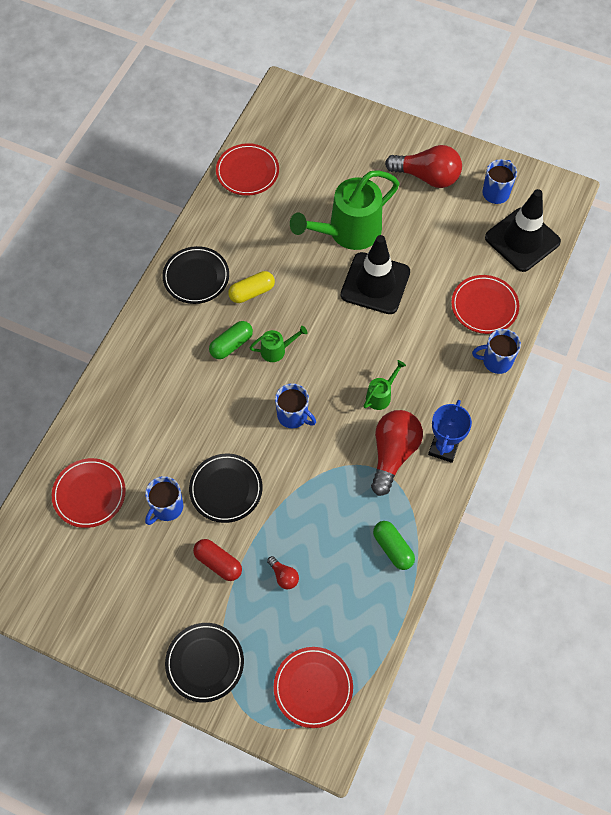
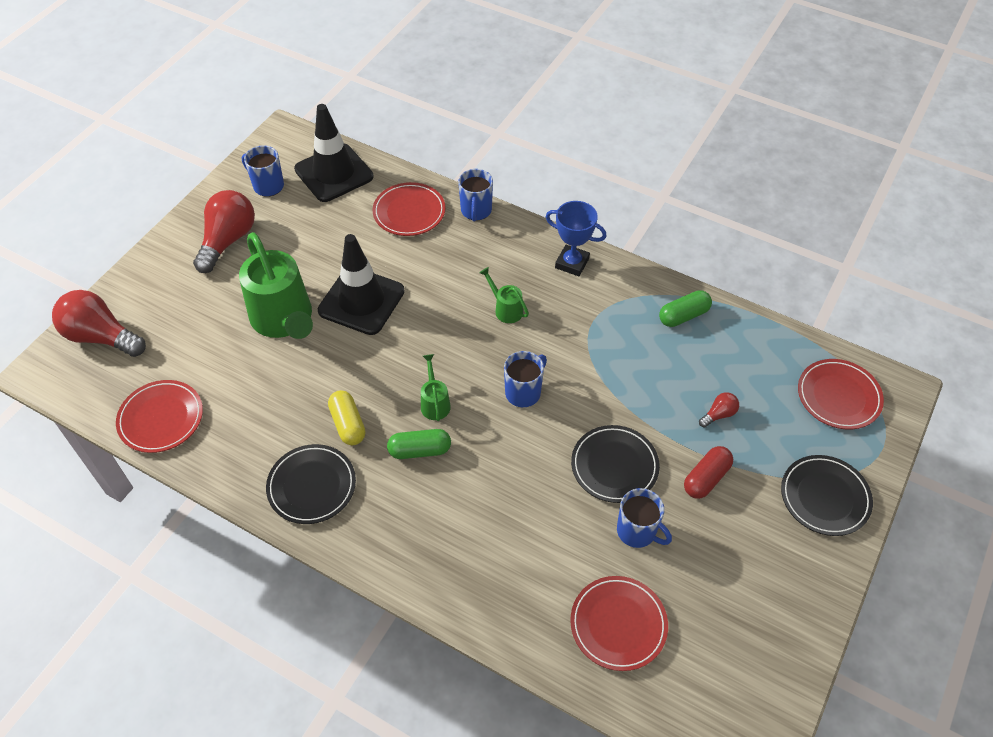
camera: 85 degrees left, 10 degrees down
(231, 345) = (420, 450): green capsule -> green capsule turned 60 degrees counterclockwise
(393, 454) = (576, 305): red light bulb -> red light bulb (101, 336)

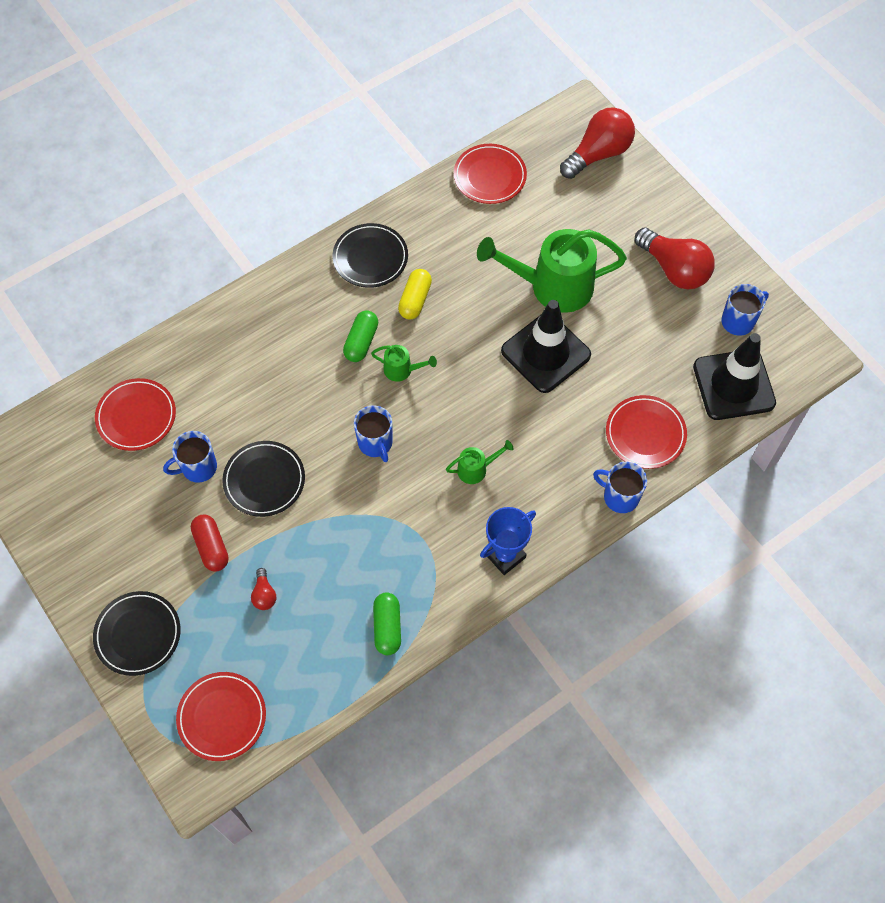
camera: 115 degrees right, 10 degrees up
(348, 424) = (415, 300): yellow capsule -> yellow capsule turned 75 degrees counterclockwise

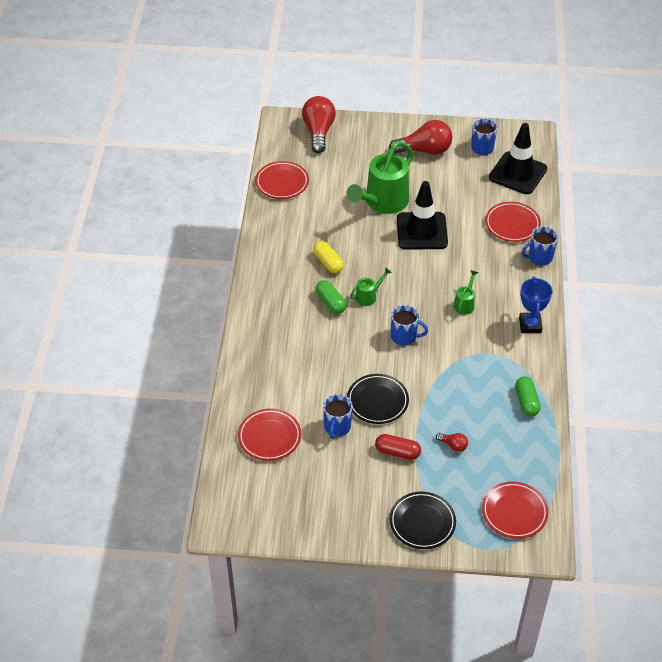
camera: 50 degrees left, 15 degrees down
(370, 258) = (278, 264): black plate -> none
(387, 627) = (526, 402): green capsule -> green capsule turned 45 degrees clockwise

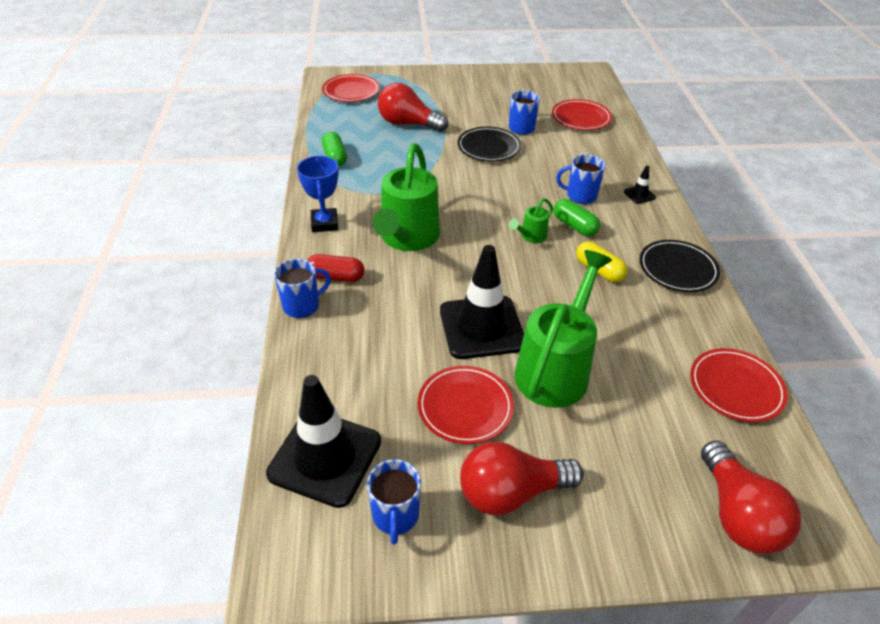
camera: 170 degrees right, 5 degrees down
(262, 328) = (639, 195): none -> black traffic cone
(397, 452) = (459, 116): red capsule -> red capsule (336, 277)
(404, 336) = (475, 200): blue mug -> blue mug (580, 196)
(422, 522) = (429, 82): black plate -> black plate (677, 269)
(453, 445) = (408, 124): red light bulb -> red light bulb, size x2.21
(465, 304) = (407, 238): green watering can -> green watering can, size x2.25
(512, 224) = (340, 353): red plate -> red plate (465, 407)

